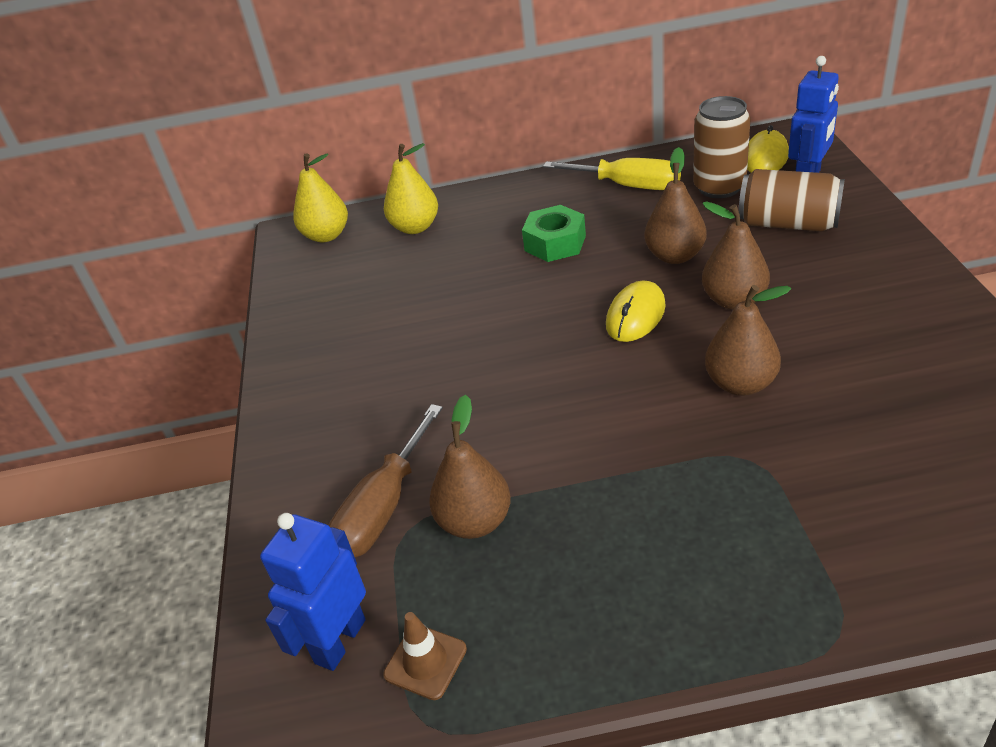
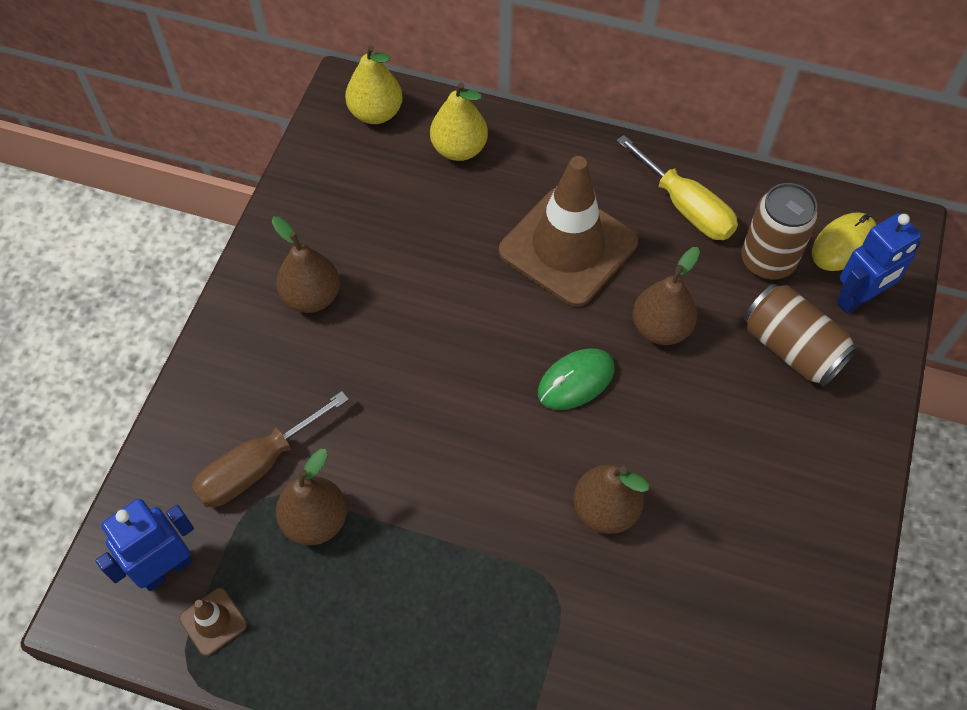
camera: 20 degrees right, 20 degrees up
(555, 243) = (568, 247): green nut -> brown traffic cone
(635, 315) = (576, 381): yellow mouse -> green mouse
(734, 300) = (670, 414): brown pear -> brown pear (311, 297)

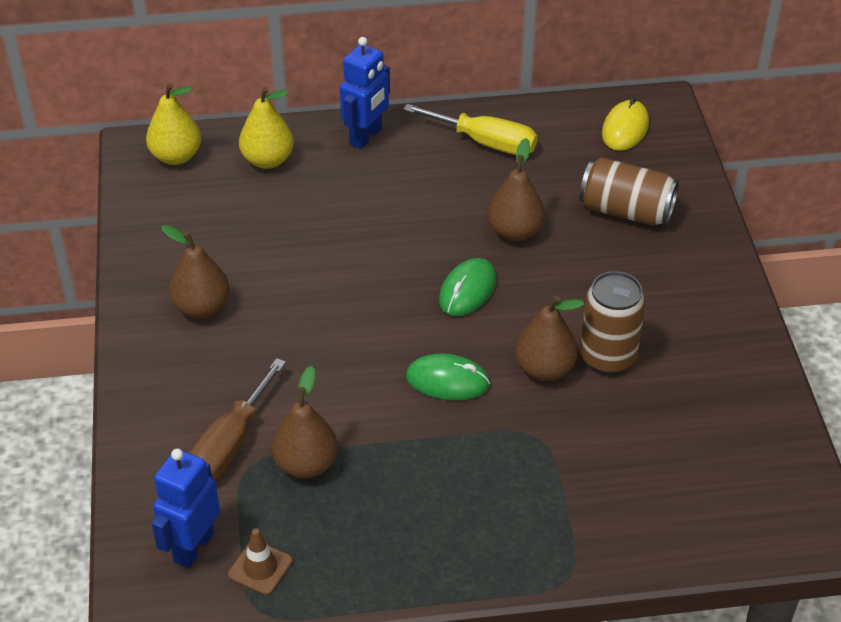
camera: 25 degrees left, 15 degrees down
(500, 482) = (447, 381): none -> green mouse
(568, 247) = (404, 200): brown traffic cone -> none
(767, 260) = (572, 158): brown can -> brown can (608, 356)
(858, 299) = (658, 161): blue robot -> blue robot (366, 137)

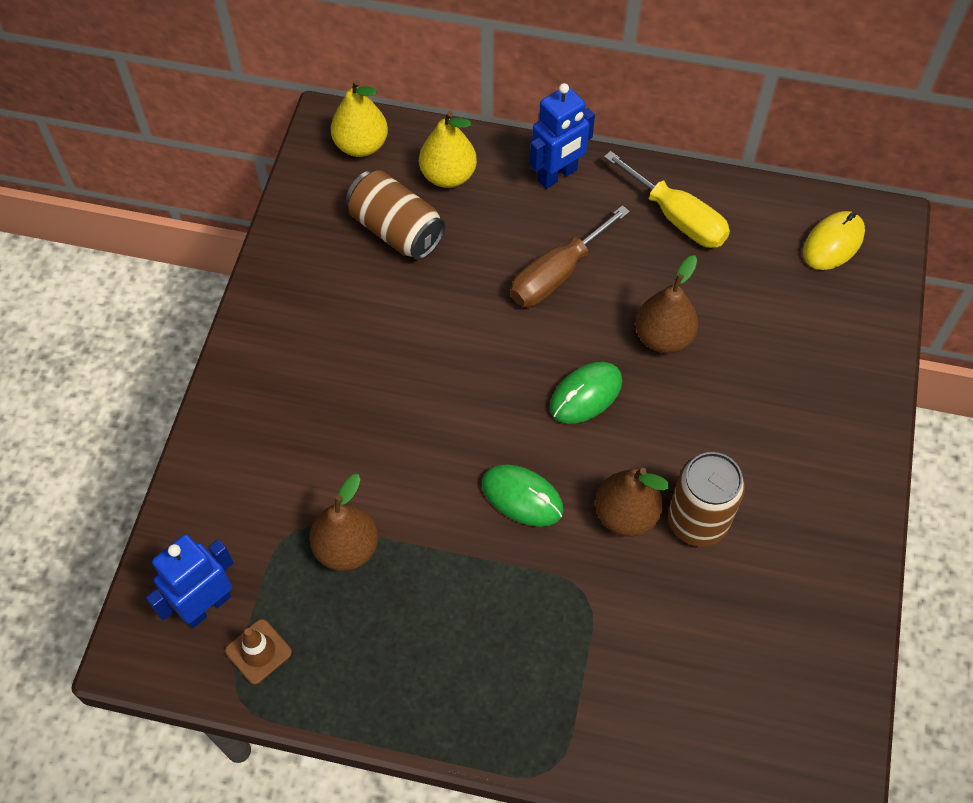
camera: 20 degrees right, 15 degrees up
(202, 307) = (318, 333): brown pear -> none
(230, 445) = (284, 501): brown screwdriver -> brown screwdriver (557, 275)
(626, 211) = (791, 347): brown can -> brown can (396, 230)

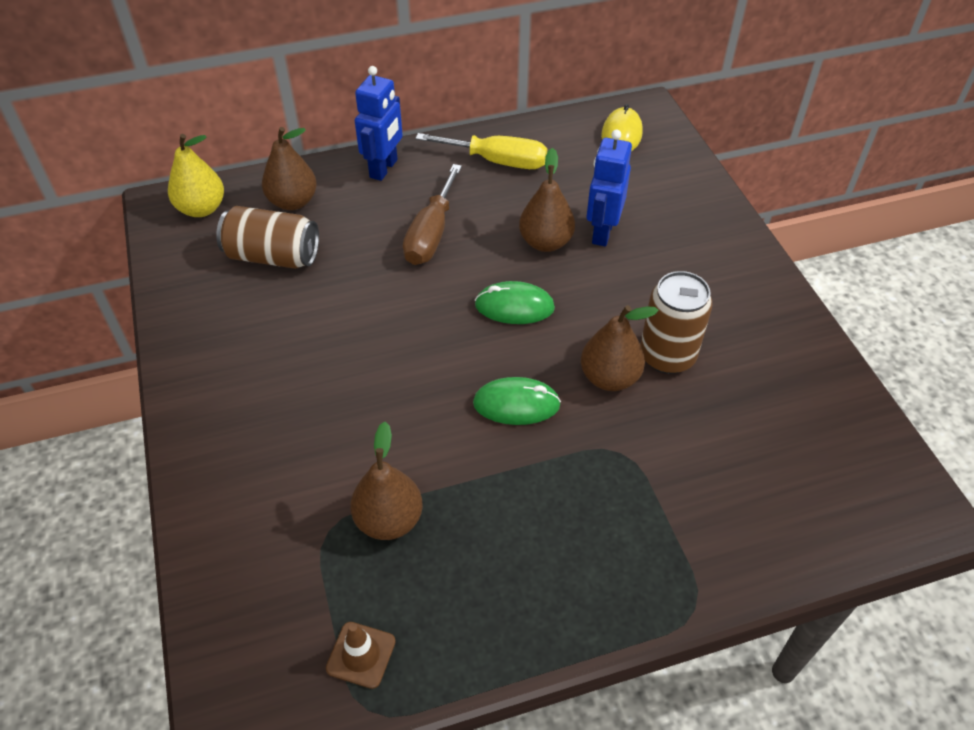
camera: 30 degrees left, 10 degrees down
(206, 605) = (281, 641): blue robot -> blue robot (602, 232)
(448, 176) = (293, 202): yellow pear -> brown pear
(586, 395) = (514, 306): green mouse -> green mouse turned 75 degrees clockwise

